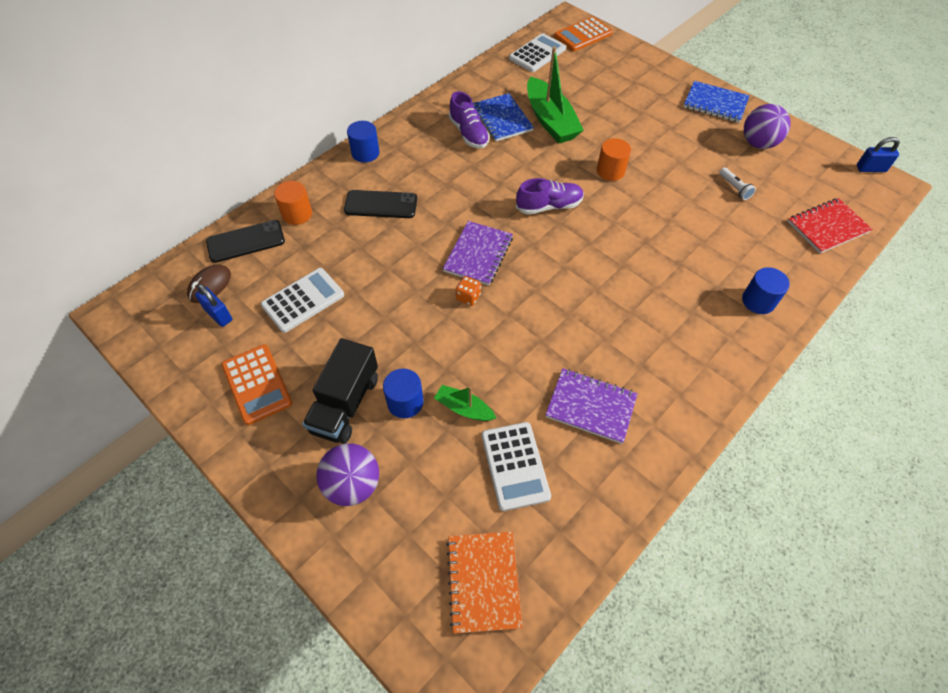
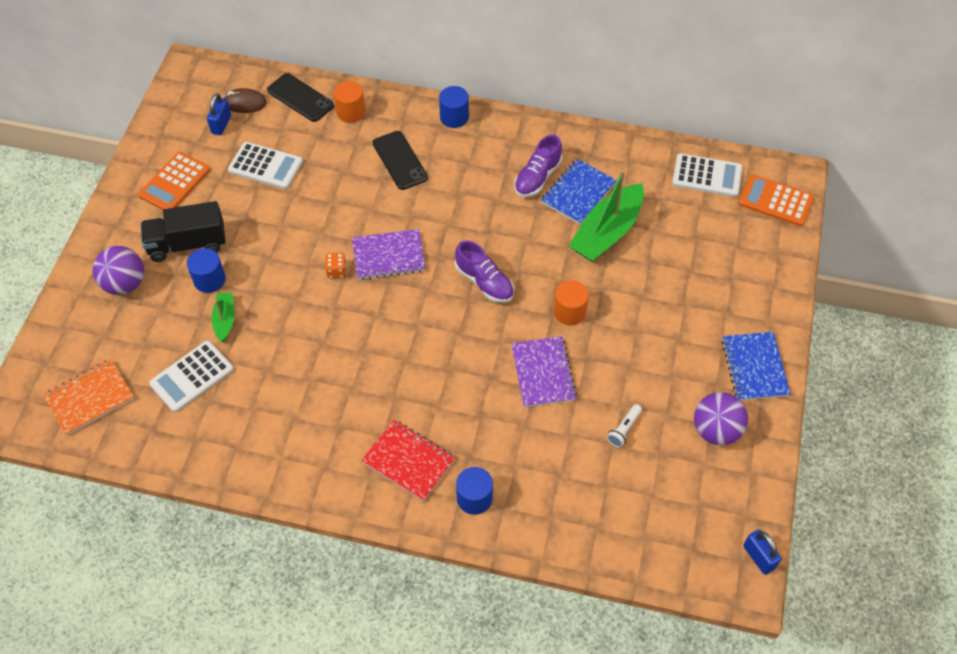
camera: 60 degrees right, 0 degrees up
(591, 406) = (275, 406): purple notebook -> purple notebook (543, 373)
(827, 227) = (625, 534): red notebook -> red notebook (408, 461)

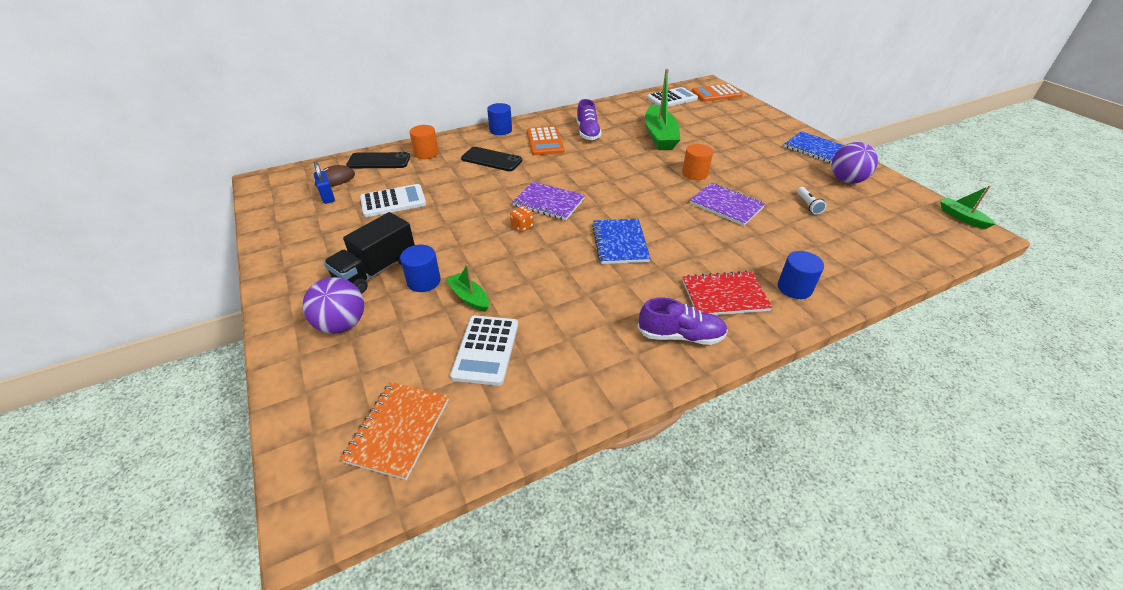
camera: 40 degrees left, 15 degrees down
(175, 183) = (321, 242): orange calculator -> orange calculator (545, 142)
(388, 256) = (548, 202): purple notebook -> purple notebook turned 75 degrees clockwise
(484, 282) = (627, 185): purple shoe -> purple shoe (680, 336)
(578, 193) = (619, 129): blue notebook -> blue notebook (619, 243)
(758, 557) = (961, 217): blue padlock -> green boat

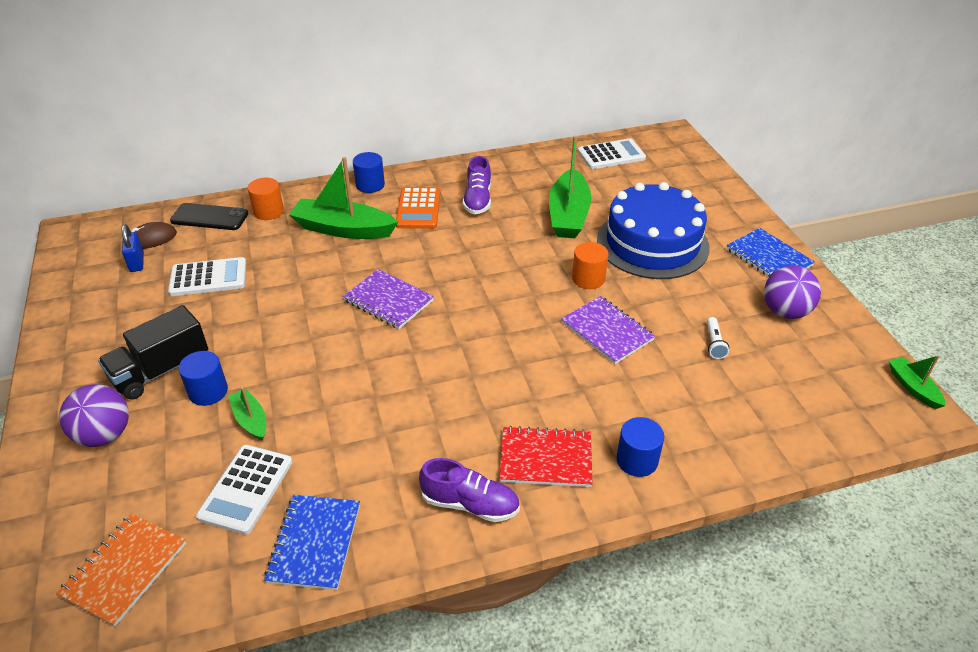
camera: 10 degrees right, 0 degrees up
(491, 159) = (343, 229): black phone -> green boat
(522, 226) = (344, 331): orange dice -> none
(619, 243) = (451, 369): blue notebook -> blue notebook (314, 543)
(716, 94) = (675, 153): orange calculator -> none
(729, 148) = (652, 243): none -> blue cake

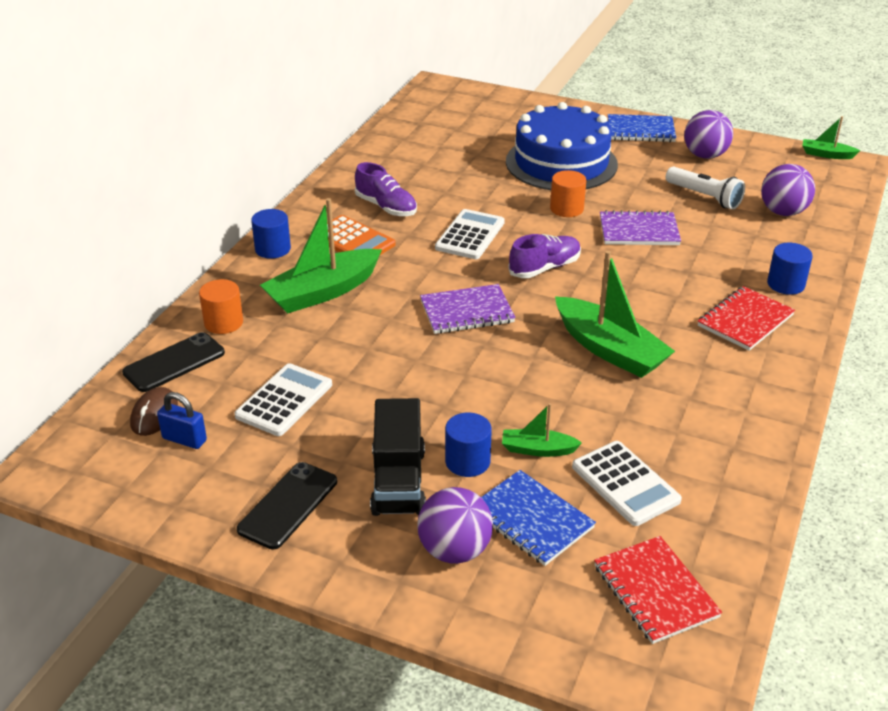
camera: 50 degrees left, 5 degrees down
(102, 336) = (288, 505): none -> black phone
(124, 569) = (655, 591): orange notebook -> red notebook
(314, 543) = (725, 468): blue notebook -> blue notebook (531, 520)
(470, 504) = (757, 375): purple shoe -> purple shoe (544, 268)
(568, 215) = (472, 178): green boat -> green boat (609, 349)
(611, 155) = (420, 122): white calculator -> white calculator (470, 235)
(714, 343) = (704, 197): white flashlight -> white flashlight, size x1.72
(759, 404) = (783, 212): none -> purple ball

